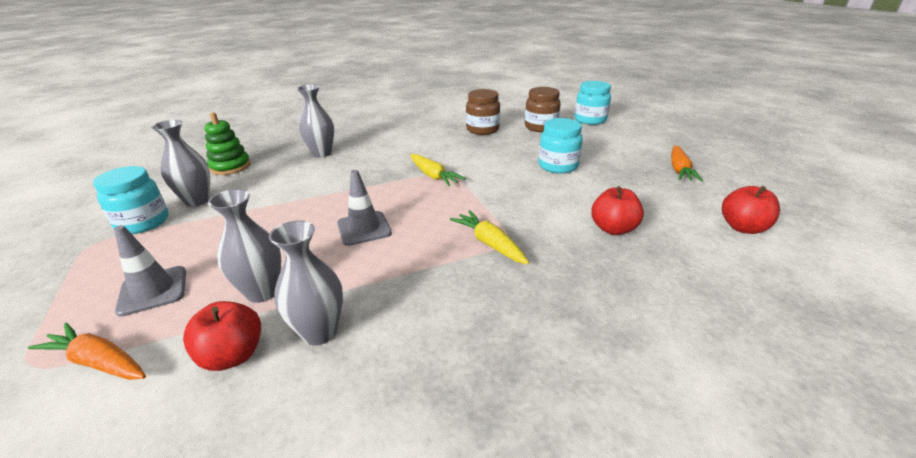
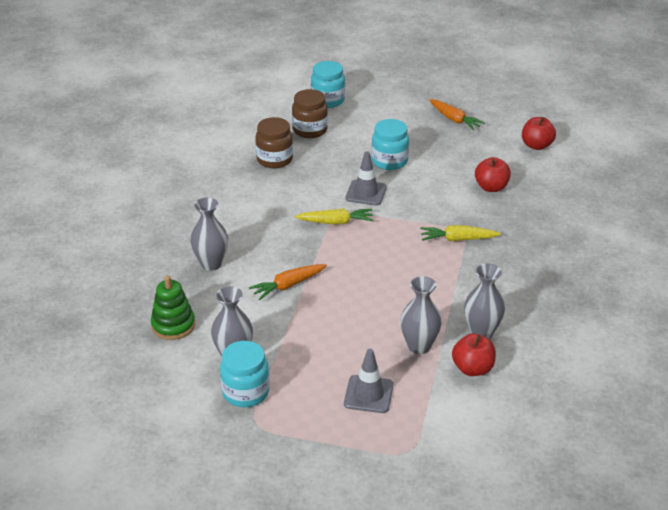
camera: 55 degrees left, 5 degrees up
(99, 362) = (431, 421): orange carrot -> orange carrot (288, 285)
(364, 228) = (382, 283): grey traffic cone -> grey traffic cone (366, 193)

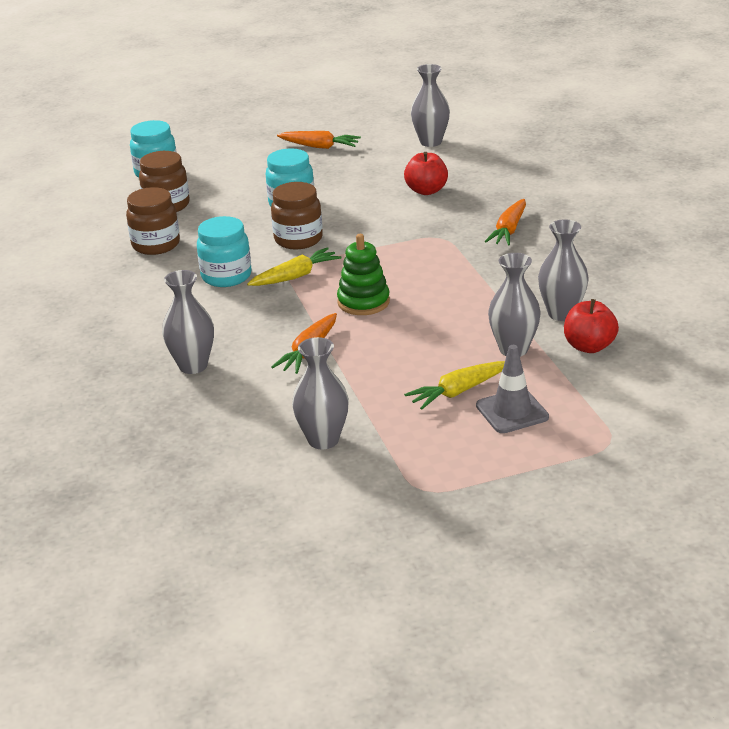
camera: 30 degrees left, 5 degrees down
(173, 325) = (215, 440): green stacking toy -> green stacking toy (363, 302)
(245, 392) = (376, 466): turquoise jar -> turquoise jar (226, 276)
(366, 193) = (298, 239): grey traffic cone -> brown jar
(458, 239) = (444, 245): yellow carrot -> yellow carrot (458, 391)
(515, 246) = (509, 230): none -> orange carrot
(536, 146) = (430, 142): red apple -> grey vase

